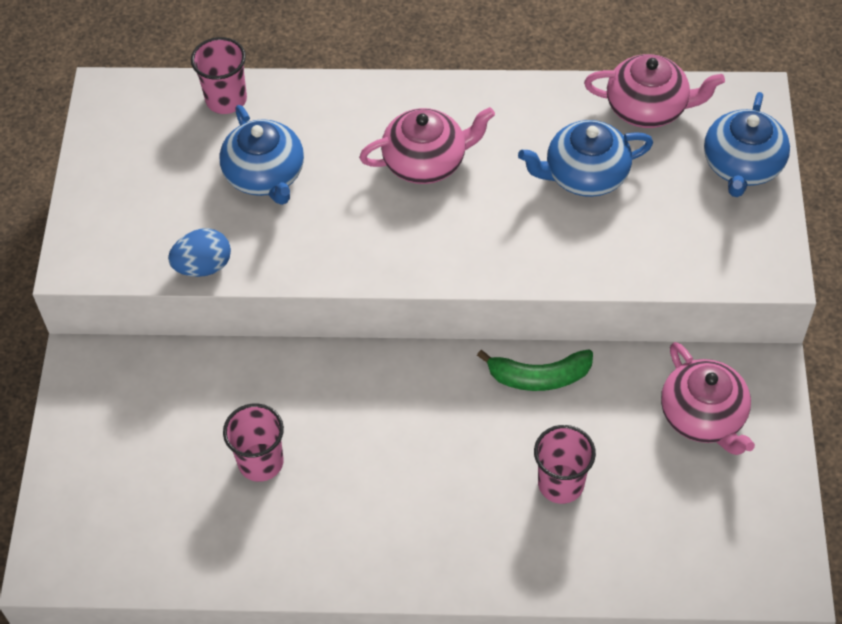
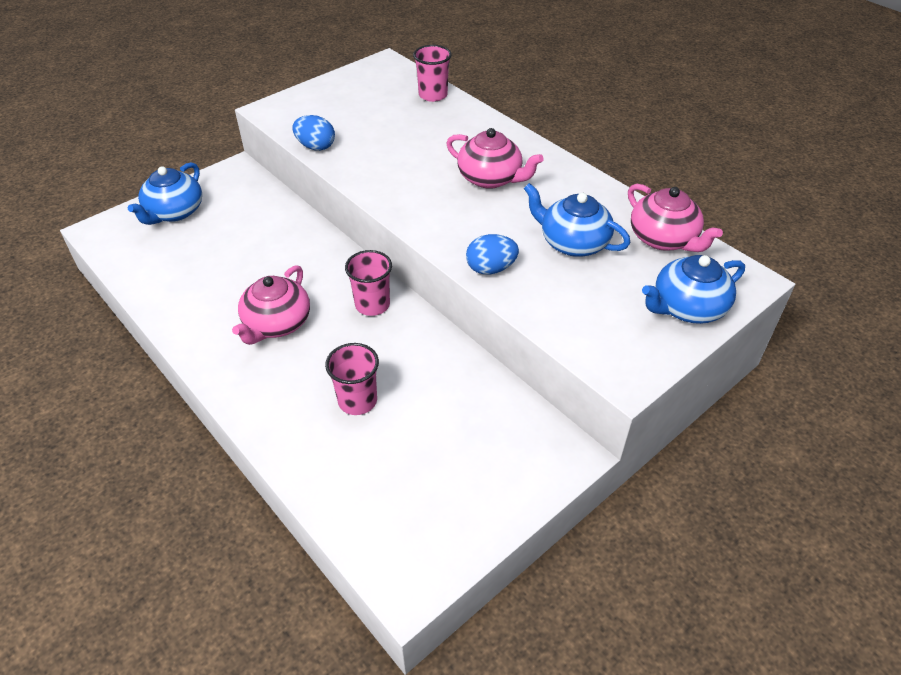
camera: 45 degrees right, 10 degrees down
(261, 462) = (239, 264): pink cup -> pink cup (372, 305)
(265, 175) = (402, 133): blue teapot -> blue teapot (174, 212)
(539, 376) = (426, 340): green banana -> none
(555, 261) = (490, 269): none -> blue egg
(703, 416) = (492, 442): pink teapot -> pink teapot (276, 324)

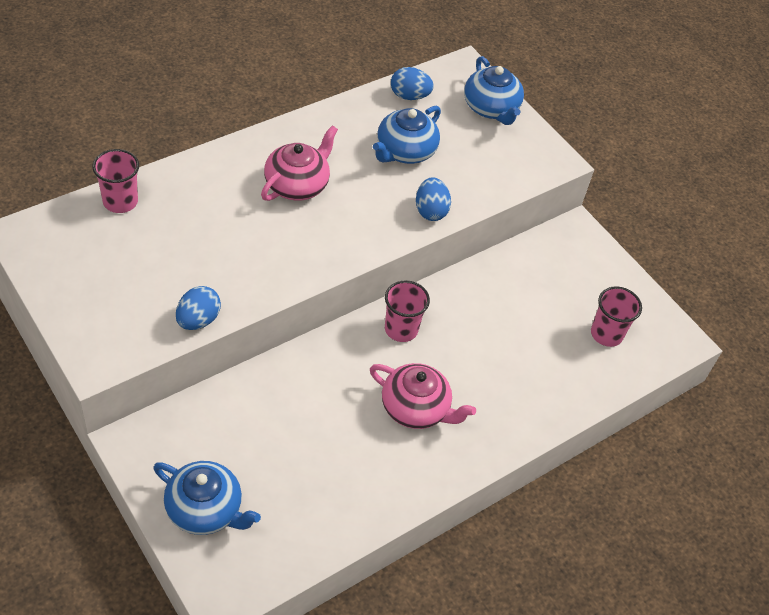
camera: 90 degrees left, 5 degrees up
(357, 401) = (517, 353): pink cup -> pink cup (606, 334)
(664, 239) = (409, 96): pink teapot -> blue egg

